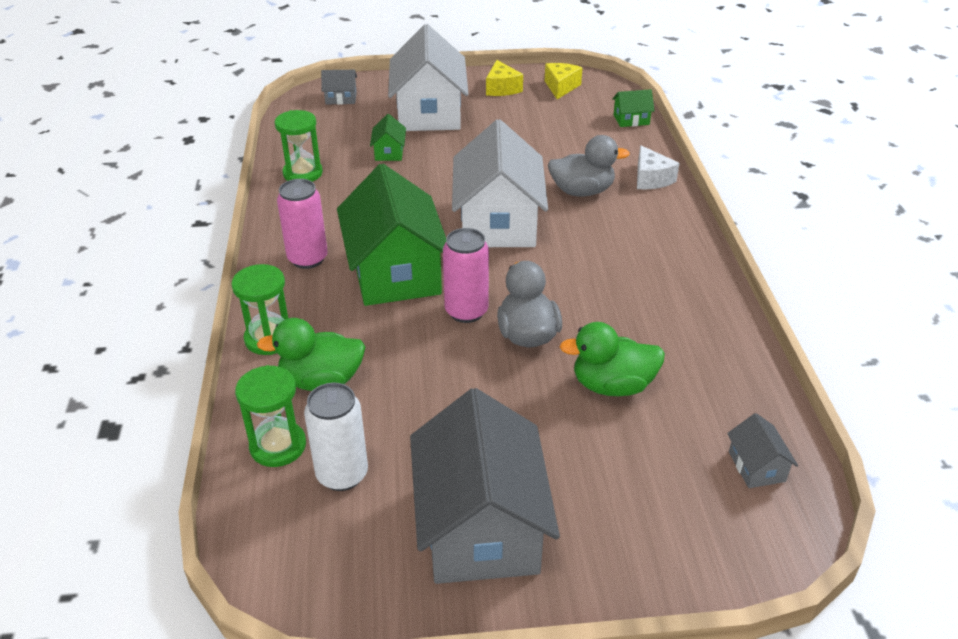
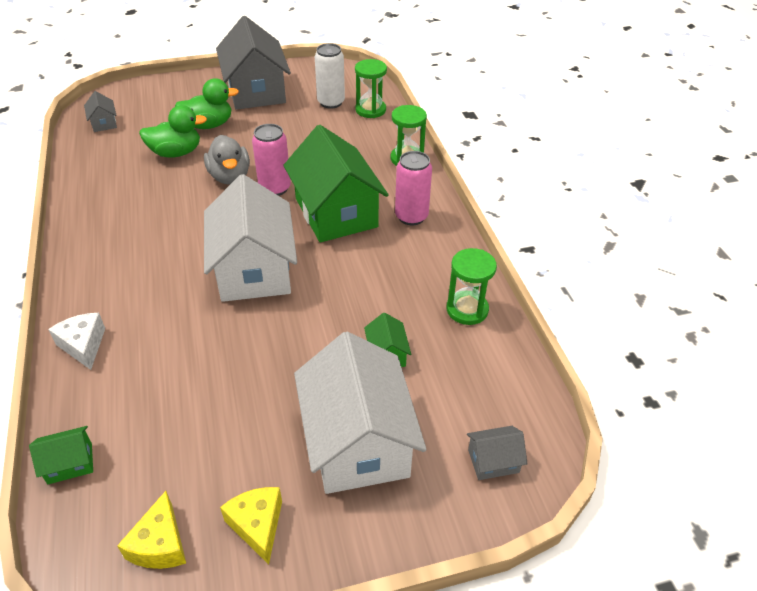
camera: 170 degrees right, 5 degrees up
(321, 380) = (361, 140): green duck -> green duck (209, 125)
(582, 191) = (166, 318): grey duck -> none

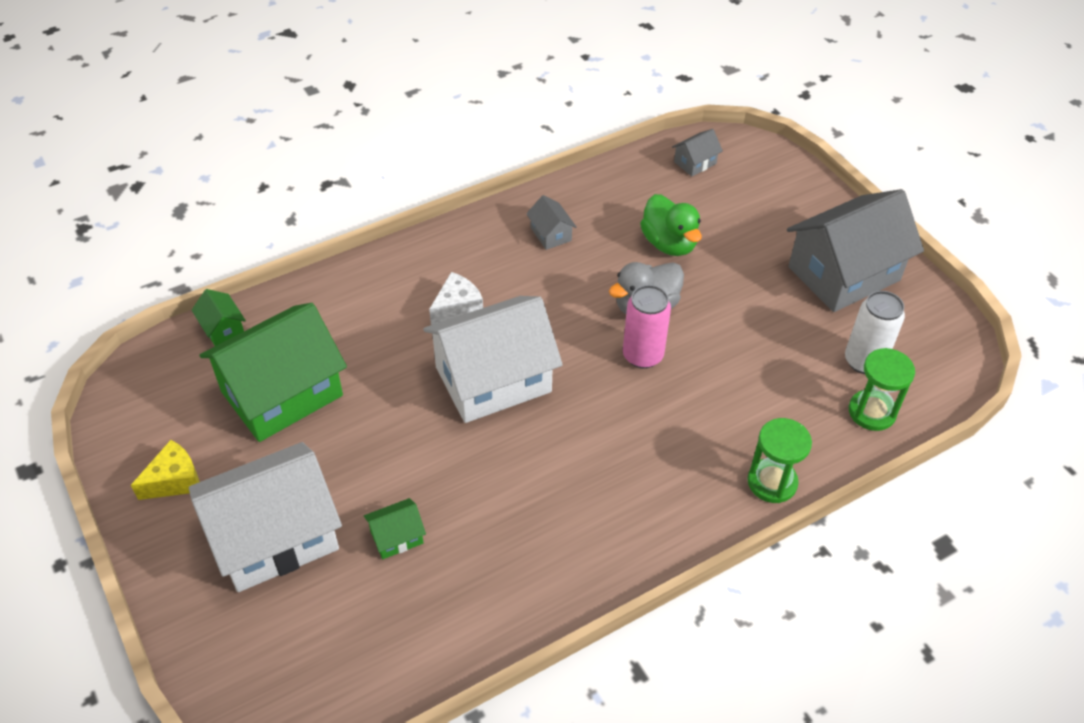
camera: 75 degrees right, 5 degrees up
(83, 345) = (352, 285): white cheese -> white cheese (457, 307)
(160, 544) = (152, 417): yellow cheese -> none
(209, 125) = (740, 253): green duck -> none
(336, 212) = (620, 429): green house -> green house (282, 393)
(411, 217) = (645, 513): pink can -> none
(467, 309) = (489, 608): green hourglass -> none
(493, 461) = (267, 669): grey house -> grey house (551, 234)

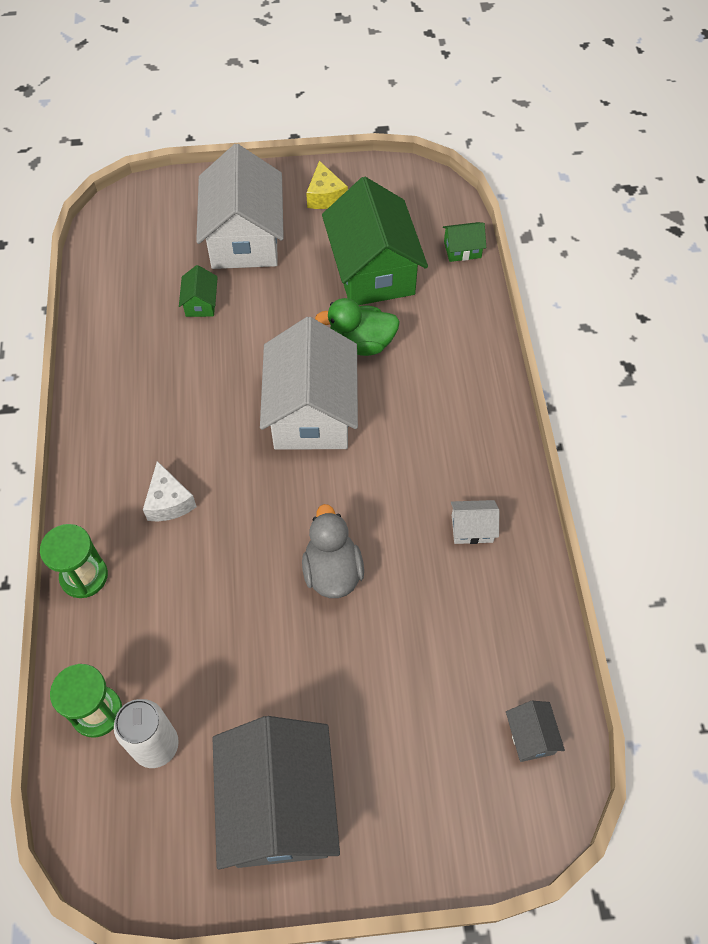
camera: 115 degrees right, 10 degrees up
(457, 307) = (408, 414): white cheese -> white cheese (169, 502)
(551, 234) = (472, 528): grey house -> white house
(642, 355) = (274, 540): pink can -> none
(669, 244) = (408, 637): green duck -> green duck (361, 344)

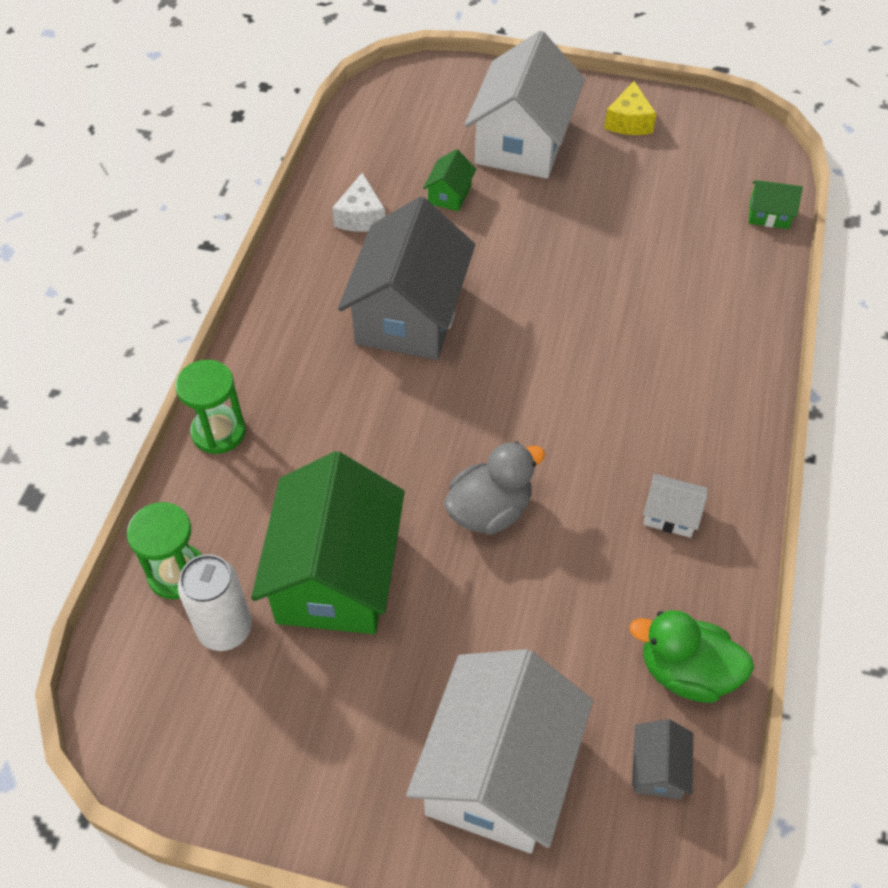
camera: 20 degrees right, 5 degrees down
(169, 502) = (337, 384): white cheese -> white cheese (361, 217)
(279, 805) = (334, 739): grey house -> grey house (409, 314)
(311, 412) = (529, 337): white house -> white house (499, 771)
(332, 571) = (489, 510): grey duck -> grey duck turned 45 degrees clockwise
(361, 344) = (612, 282): green duck -> green duck (686, 672)
(373, 270) = (655, 210): green house -> green house (336, 575)

